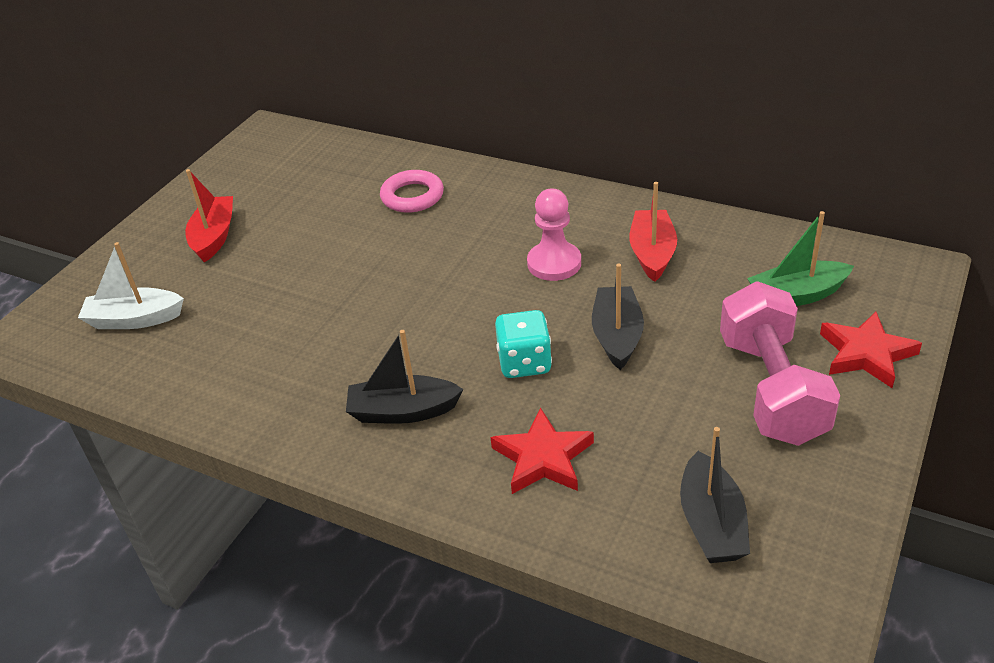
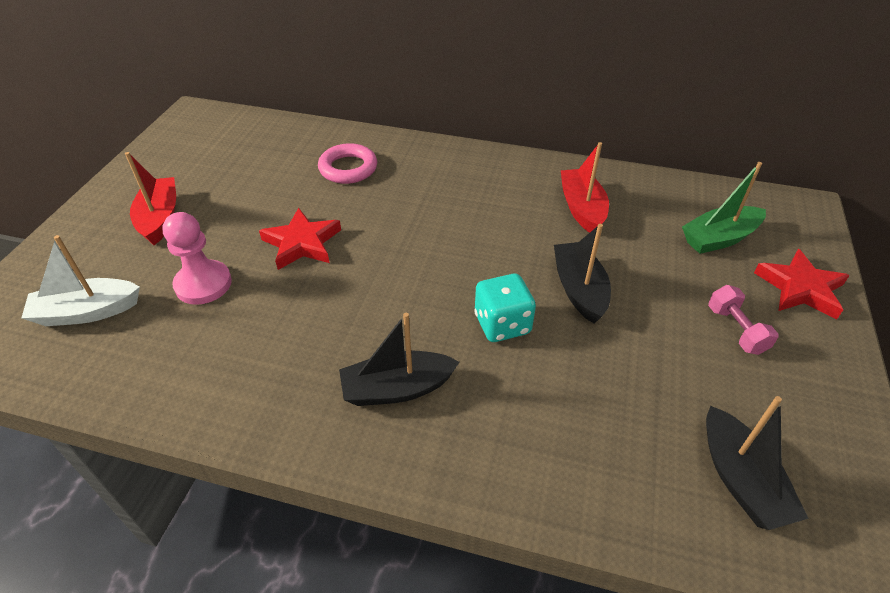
camera: 15 degrees left, 5 degrees up
(543, 458) = (553, 425): red star -> red star (302, 243)
(554, 263) = (498, 223): pink pawn -> pink pawn (203, 284)
(771, 389) = (736, 330): pink dumbbell -> pink dumbbell, size x0.46

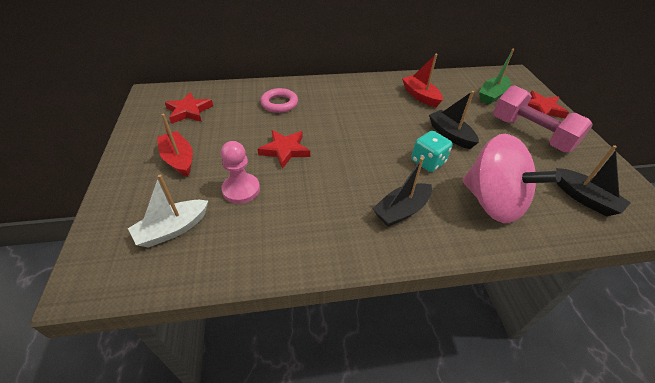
camera: 25 degrees left, 0 degrees up
(221, 151) = (189, 111): none -> red star
(558, 425) = (492, 202): none -> pink spinning top
(736, 330) = (531, 134): pink dumbbell -> pink dumbbell, size x2.17

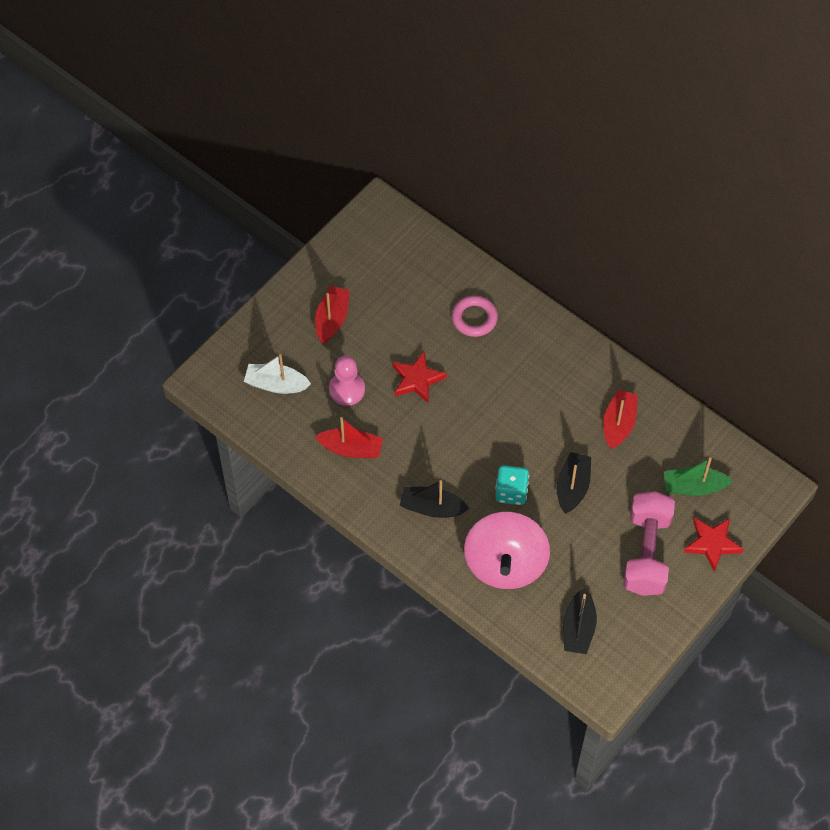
camera: 50 degrees right, 15 degrees up
(189, 111) = (389, 263): red star -> none
(293, 223) = (351, 449): none -> red boat

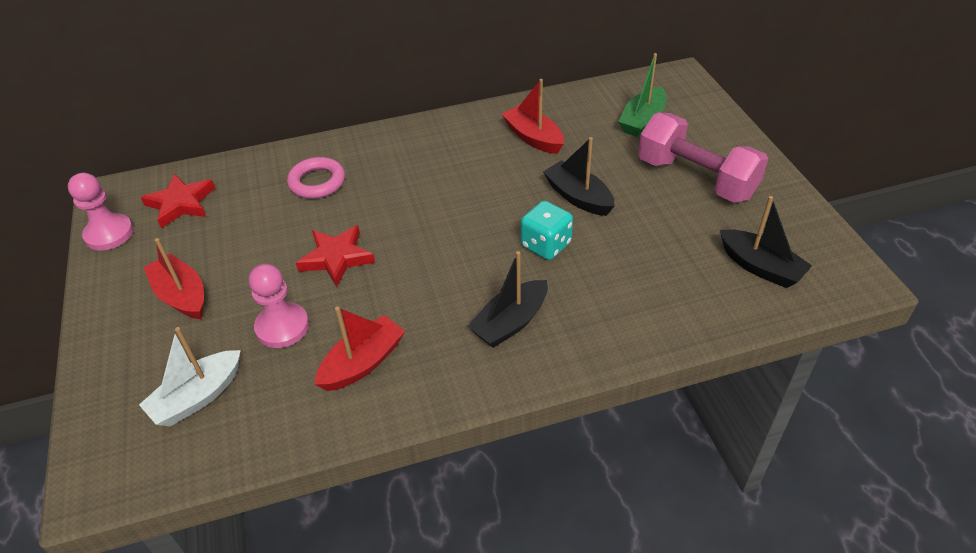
camera: 55 degrees left, 15 degrees down
(348, 238) = (109, 234): none -> pink pawn
(505, 564) = (635, 291): pink spinning top -> none
(712, 544) = (714, 134): red star -> red star (181, 203)

